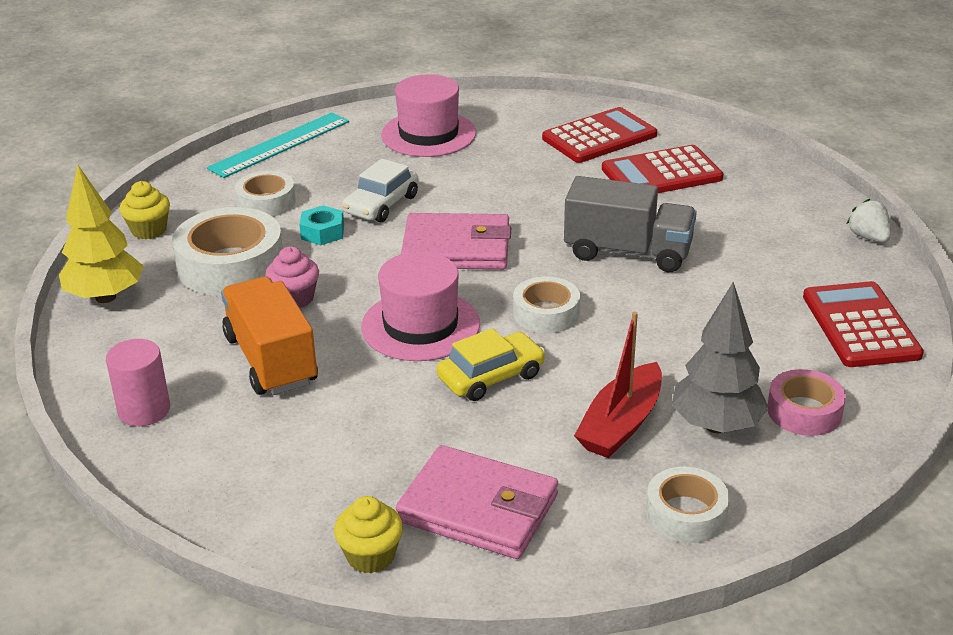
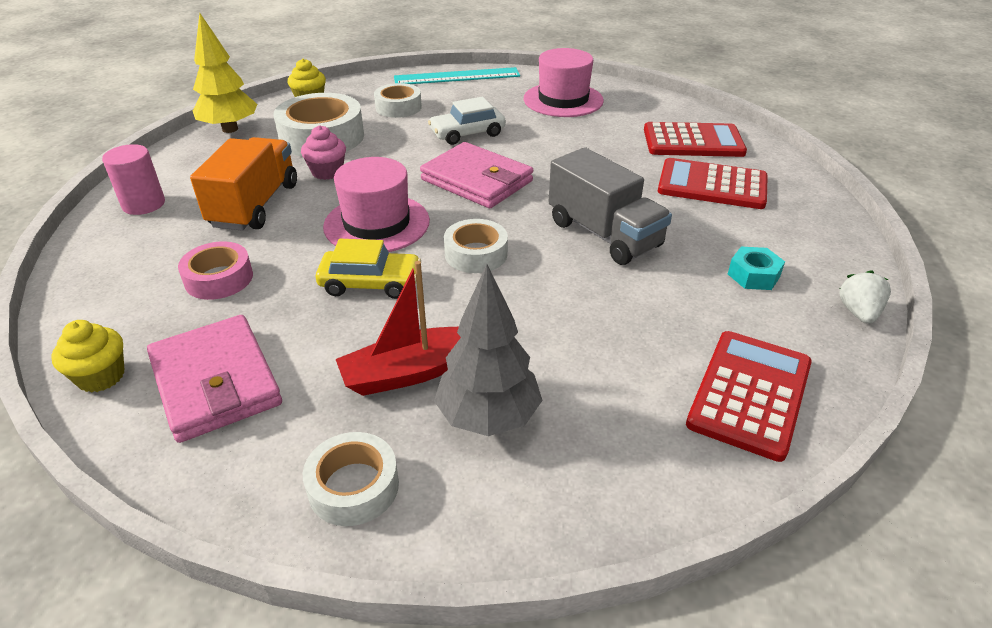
camera: 35 degrees right, 5 degrees up
(322, 232) = (405, 137): turquoise nut -> turquoise nut (753, 275)
(804, 411) = (587, 450): pink tape -> pink tape (219, 278)

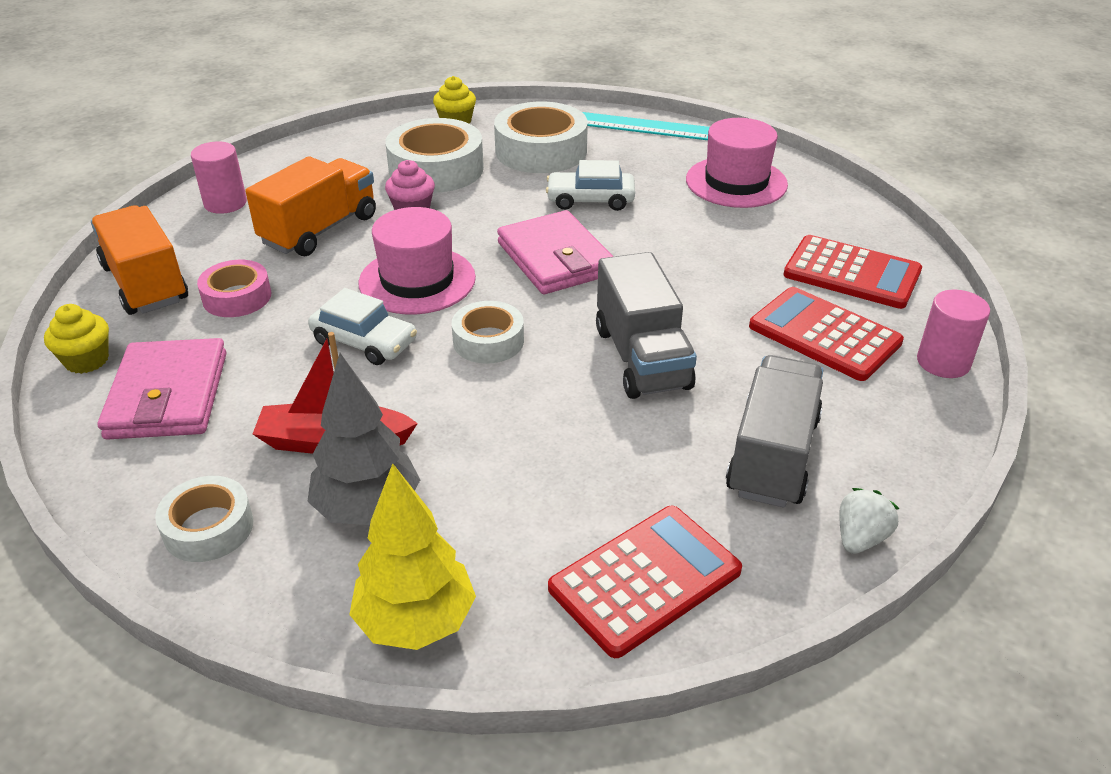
camera: 25 degrees right, 0 degrees up
(113, 291) = (145, 283): none -> orange truck
(230, 129) = (355, 139): yellow tree -> yellow tree (416, 622)
(370, 283) = (364, 341): yellow car -> white car
(398, 107) = (541, 151): white tape -> white tape, size x1.69
(753, 275) = (772, 455): turquoise nut -> grey truck
(800, 183) = (943, 362): none -> pink cylinder

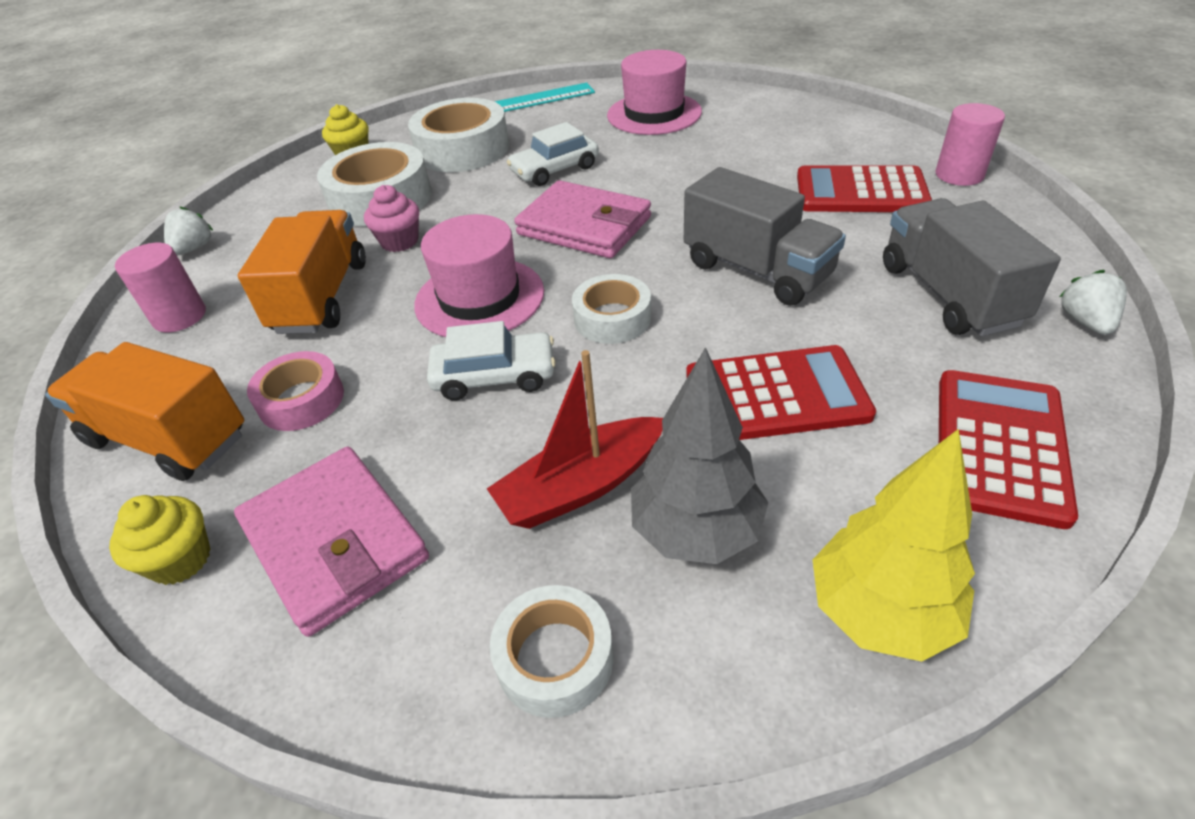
camera: 30 degrees left, 5 degrees up
(280, 155) = (194, 248): none -> white strawberry
(852, 273) = (820, 142): red calculator -> red calculator (776, 395)

